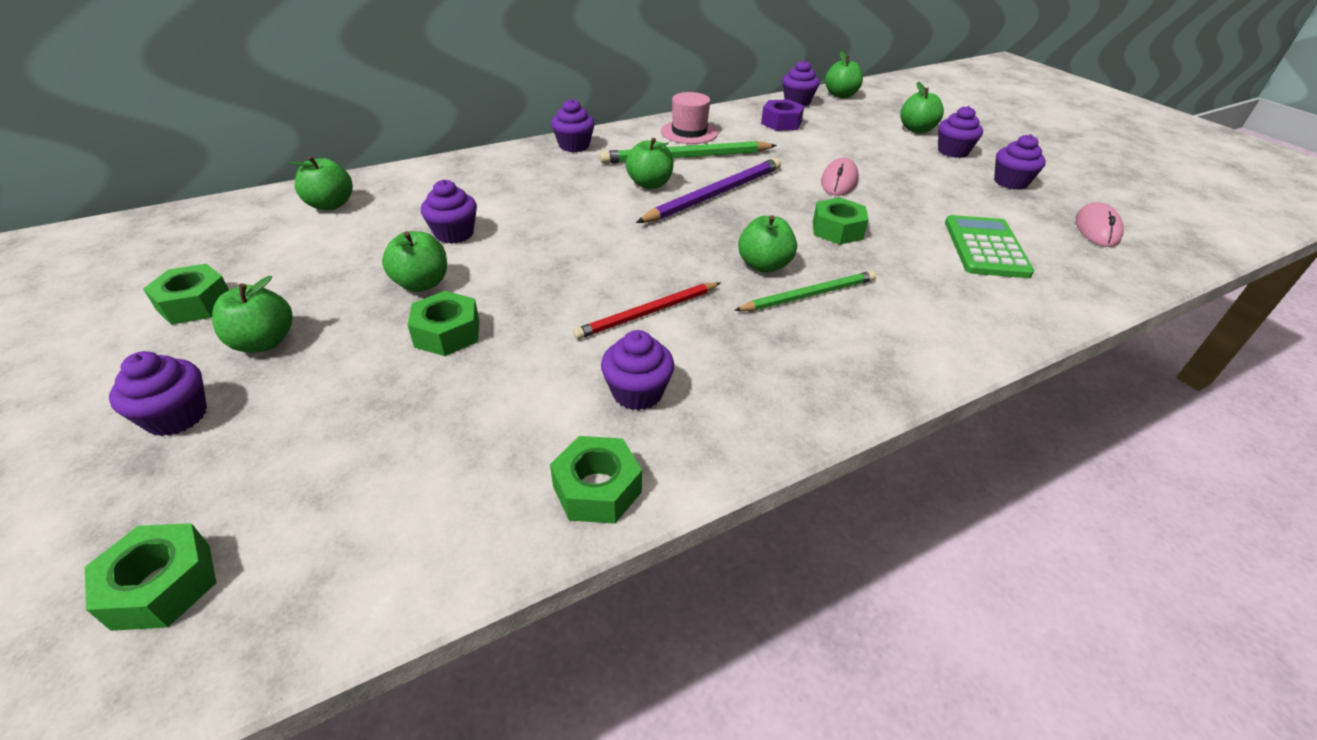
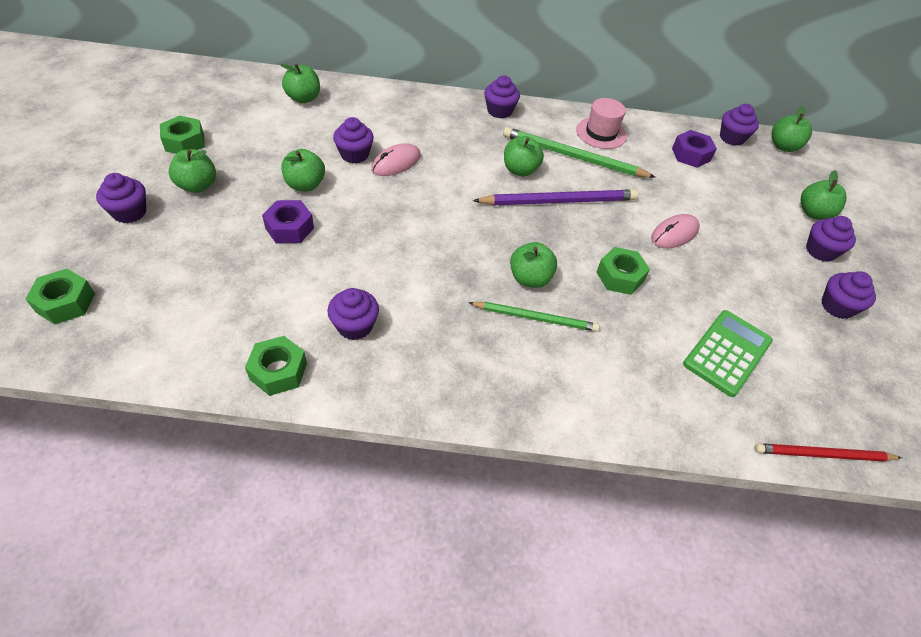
camera: 30 degrees right, 10 degrees up
(447, 333) = (289, 228): green nut -> purple nut
(647, 313) = (414, 275): red pencil -> red pencil (823, 454)
(1097, 229) = (860, 389): pink mouse -> pink mouse (396, 163)

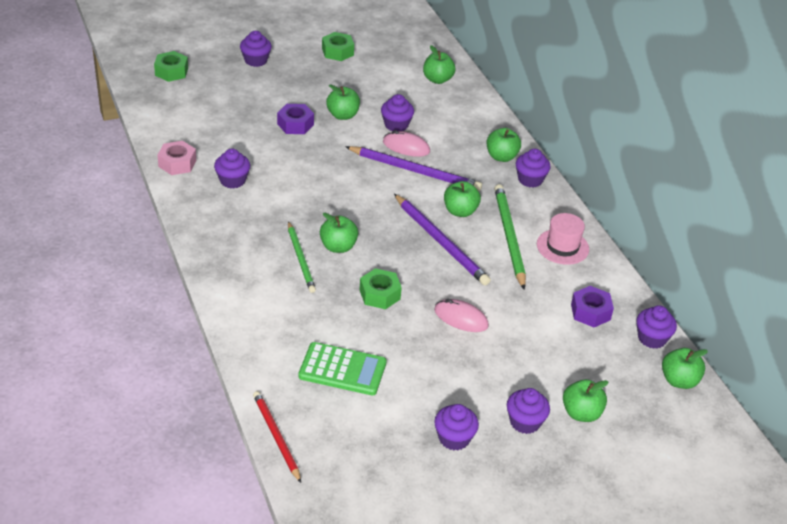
camera: 65 degrees right, 10 degrees down
(197, 186) = (301, 74): green apple -> green apple (501, 157)
(278, 371) = (177, 163): green nut -> pink nut
(439, 173) = (415, 171): none -> purple pencil

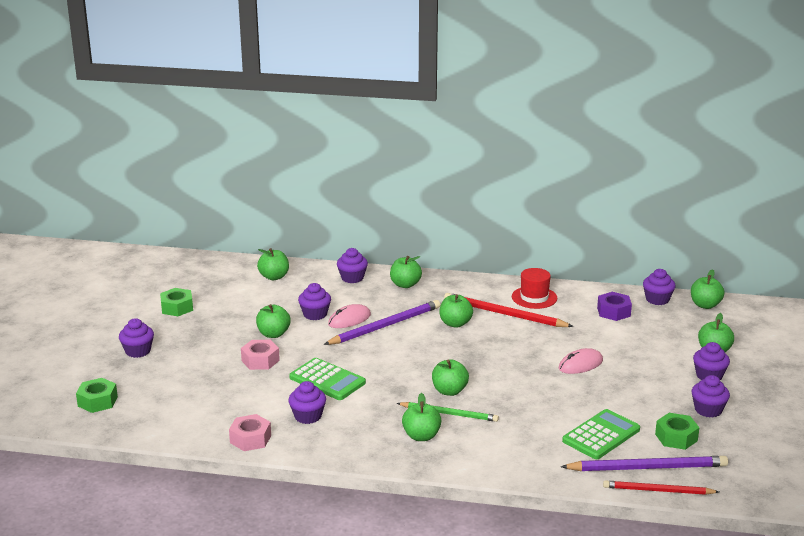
camera: 55 degrees left, 15 degrees down
(252, 254) = (421, 436): none -> green apple
(295, 124) = (260, 360): purple nut -> pink nut
(296, 171) = (327, 380): none -> green calculator
(379, 294) = (525, 390): green nut -> green nut (676, 437)
(441, 242) = (485, 344): purple pencil -> purple pencil (647, 468)
(509, 237) = (504, 314): green pencil -> red pencil
(530, 180) = (445, 283): purple cupcake -> purple cupcake (352, 278)
(562, 247) = (534, 297): pink hat -> red hat

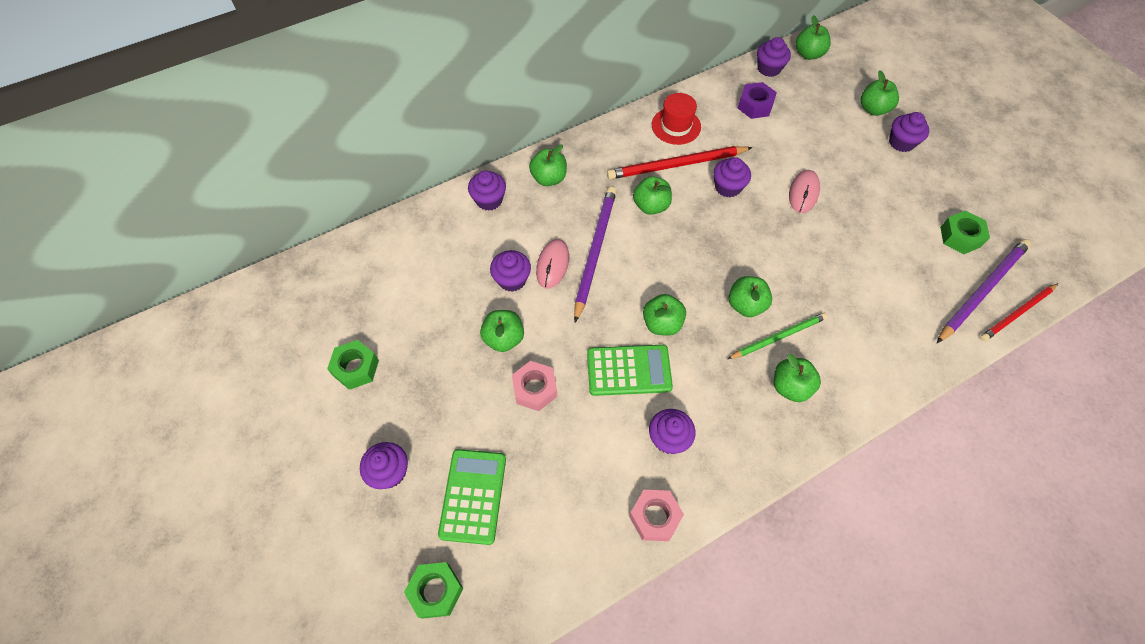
camera: 40 degrees left, 35 degrees up
(274, 277) = (408, 248): green apple -> green apple (662, 323)
(601, 435) = (912, 275): green calculator -> green calculator (473, 496)
(708, 410) = (944, 186): purple cupcake -> purple cupcake (727, 187)

